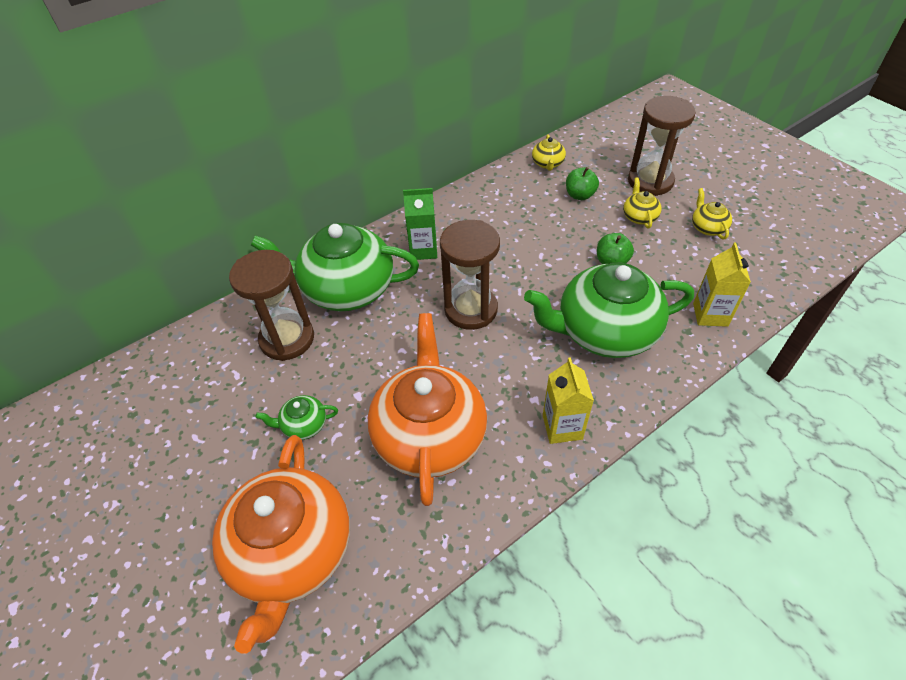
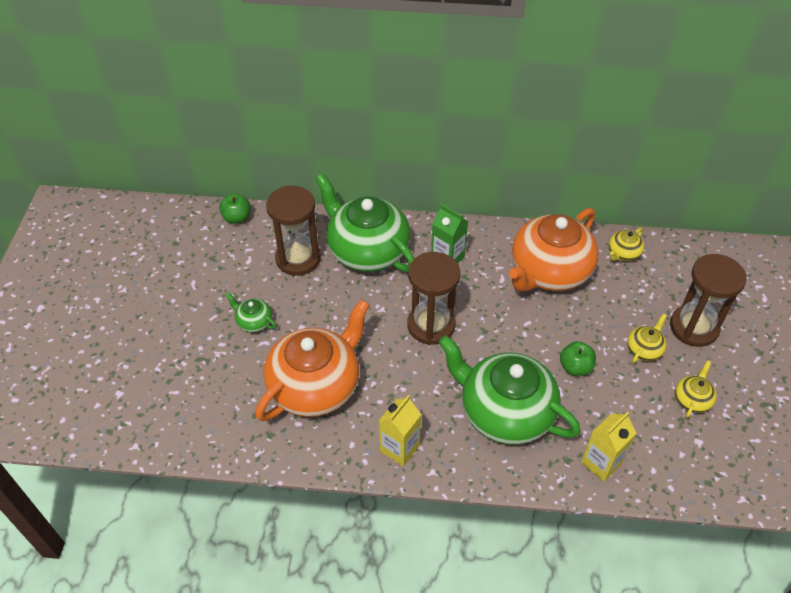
camera: 40 degrees right, 0 degrees up
(292, 552) = (179, 389): orange teapot -> orange teapot (549, 271)
(579, 195) = (617, 297): green apple -> green apple (237, 218)

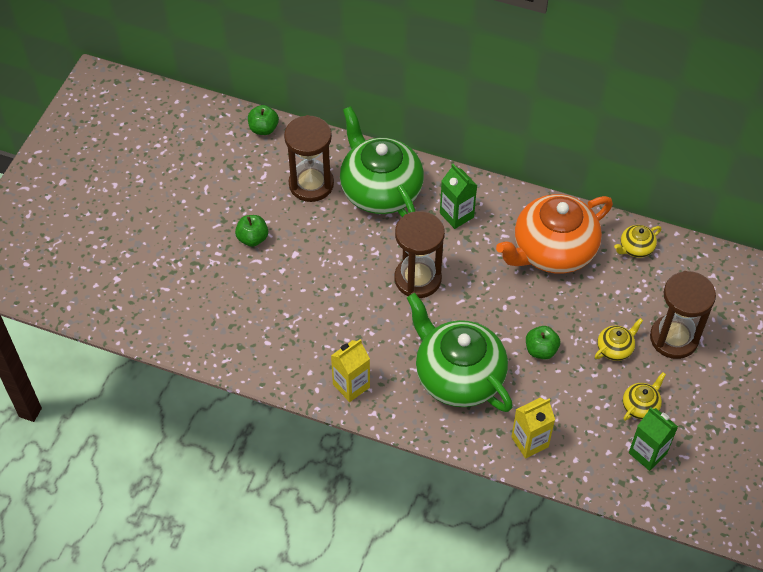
camera: 15 degrees right, 5 degrees up
(254, 322) = (252, 238): green teapot -> green apple
(315, 386) = (293, 312): orange teapot -> none
(719, 446) = (647, 453): none -> green carton

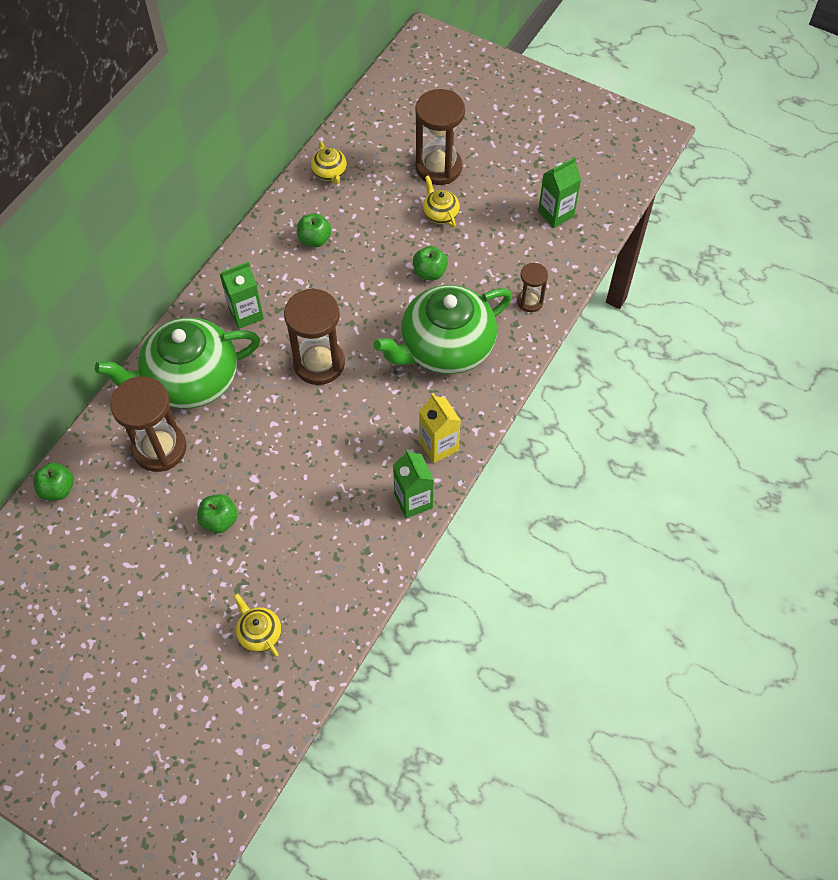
camera: 80 degrees left, 5 degrees up
(293, 374) = (413, 501): none -> green carton
(529, 442) = (530, 301): yellow carton -> brown hourglass
(552, 250) = (315, 239): orange teapot -> green apple
(640, 406) = (506, 208): yellow teapot -> yellow teapot (259, 633)

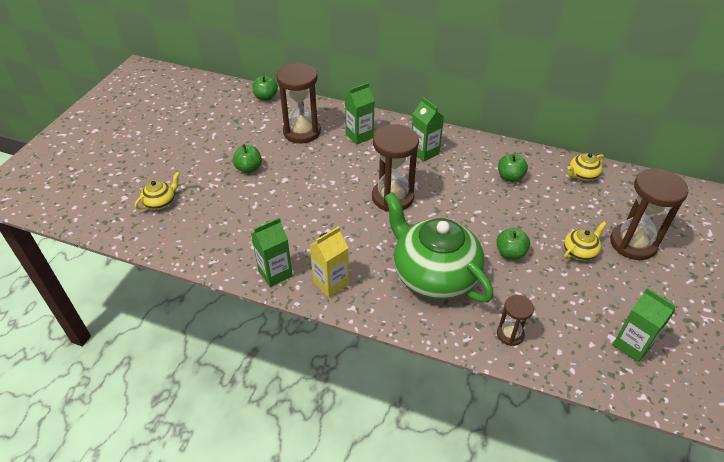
camera: 80 degrees right, 15 degrees down
(190, 380) = (359, 136): green teapot -> green carton

